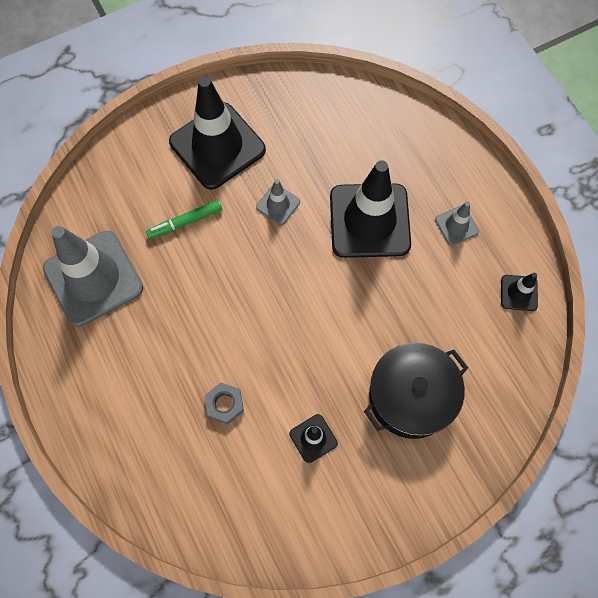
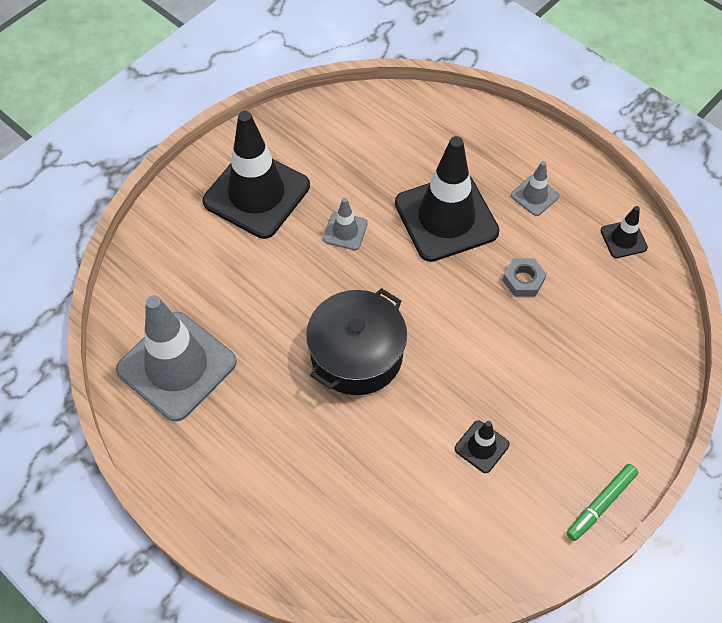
camera: 20 degrees left, 10 degrees down
(185, 222) = (254, 278): green marker -> green marker (601, 504)
(225, 404) = (374, 445): grey nut -> grey nut (523, 280)
(411, 396) = (562, 372): black pot -> black pot (356, 354)

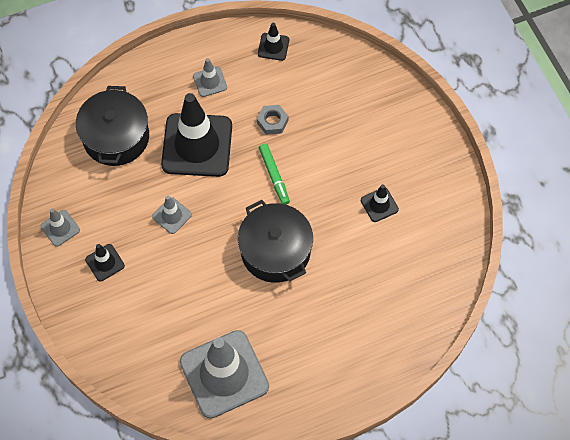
camera: 65 degrees left, 5 degrees up
(256, 194) = (105, 262): black traffic cone -> black traffic cone, size x0.44
(276, 137) = (60, 228): none -> grey traffic cone
(410, 139) = (116, 137): none -> black pot
(601, 504) = (448, 156): green marker -> green marker (274, 176)

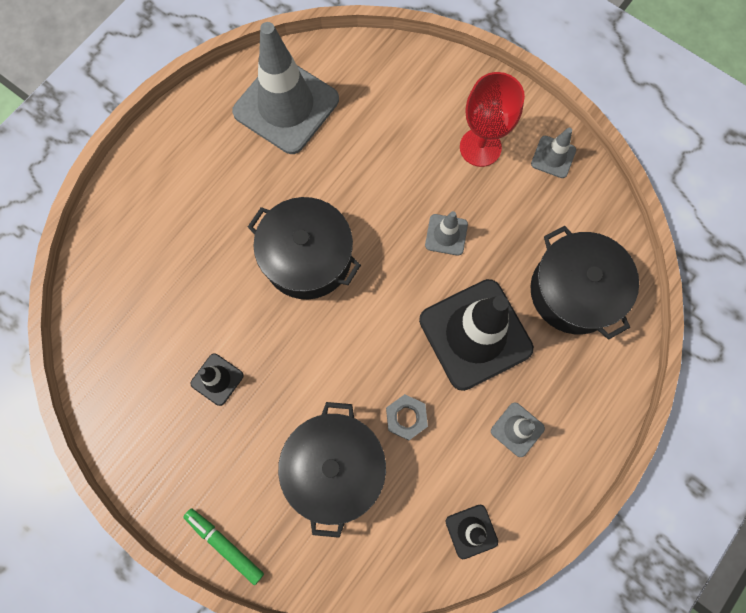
camera: 150 degrees right, 10 degrees up
(105, 262) = (480, 147): black traffic cone -> red goblet
(274, 176) = (361, 346): green marker -> green marker (225, 545)
(333, 117) = (335, 467): none -> black pot

